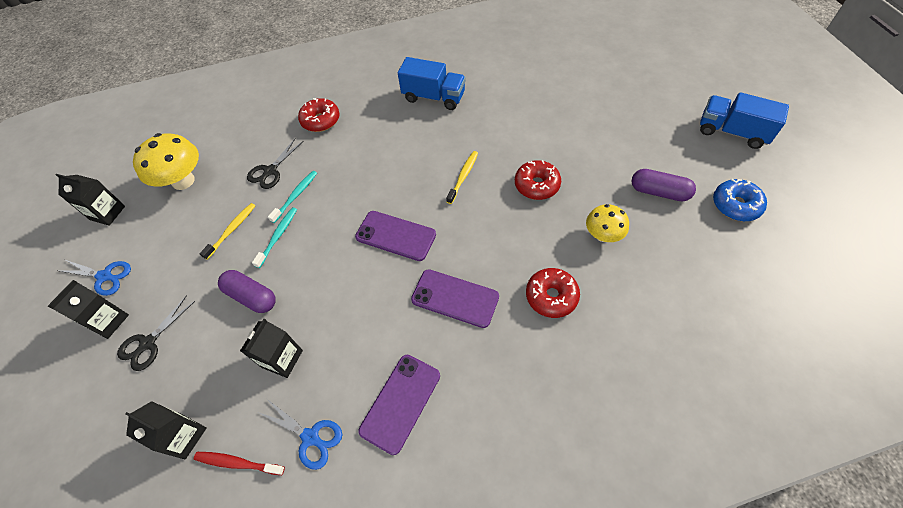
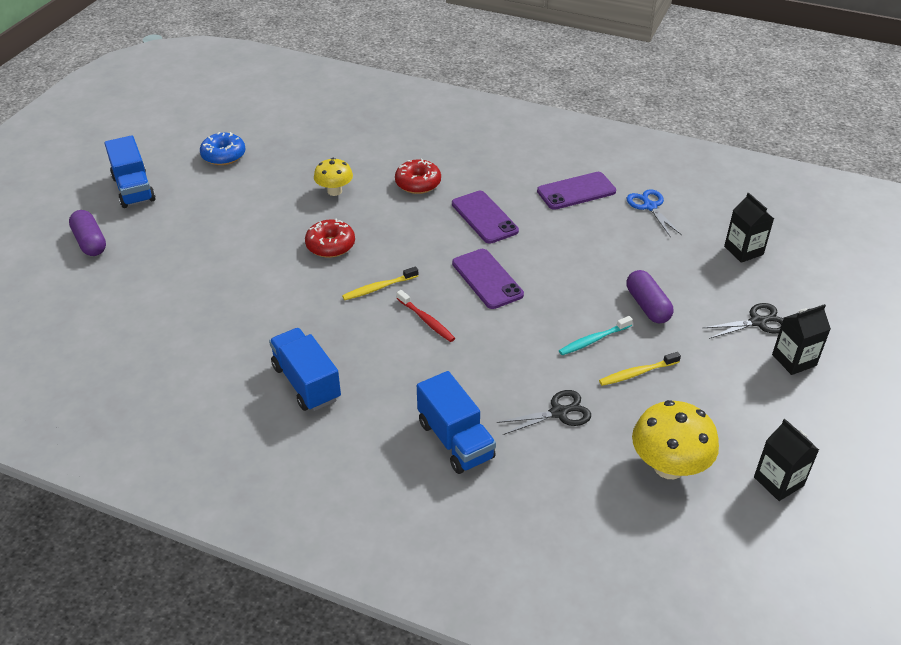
camera: 145 degrees left, 15 degrees down
(105, 276) = (791, 405): blue scissors -> none
(237, 463) = (708, 220): red toothbrush -> red toothbrush (426, 320)
(282, 359) = (645, 253): black carton -> none
(296, 196) = (550, 368): turquoise toothbrush -> none
(320, 120) = (455, 440): red donut -> blue truck
(659, 192) = (255, 189): purple capsule -> purple capsule (90, 242)

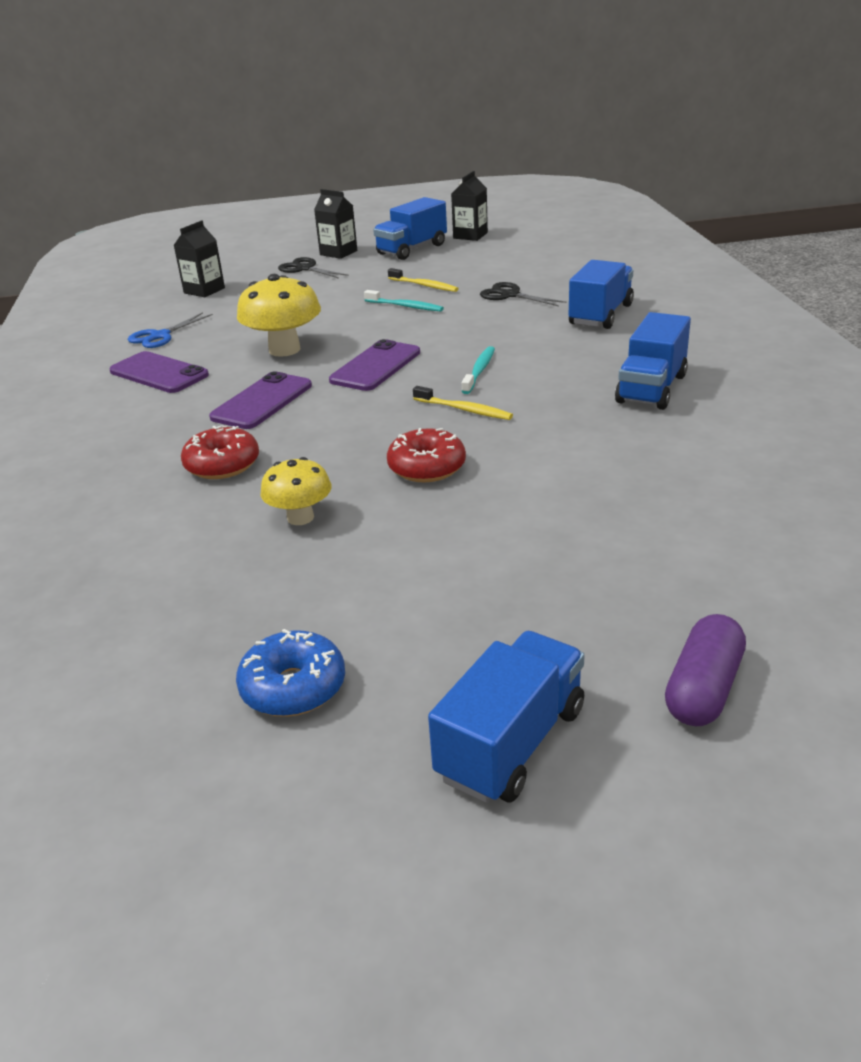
camera: 120 degrees left, 10 degrees down
(426, 320) = (479, 371): red toothbrush -> turquoise toothbrush
(647, 306) = (331, 301): purple capsule -> none
(669, 466) = (506, 258): yellow mushroom -> yellow mushroom (284, 350)
(762, 414) = (412, 249): none -> blue truck

